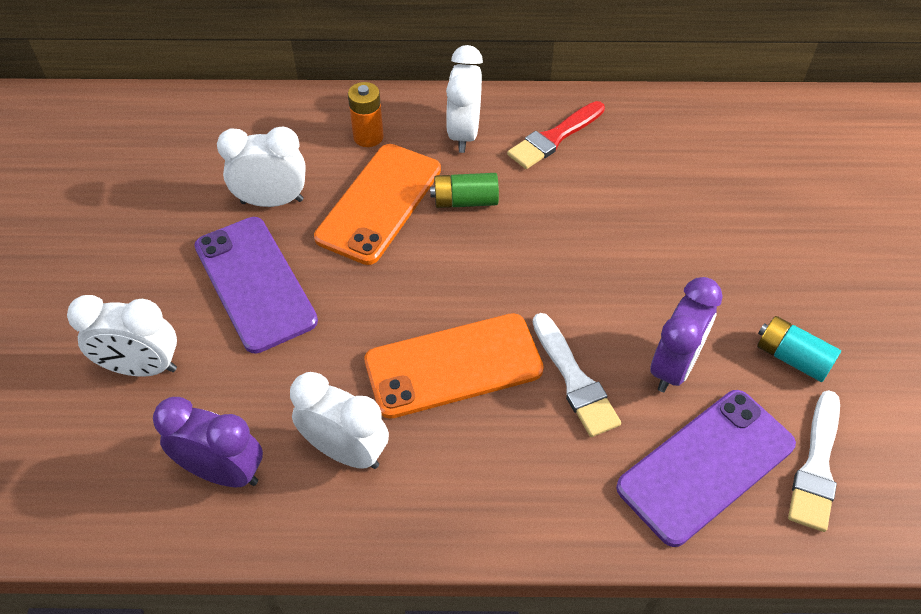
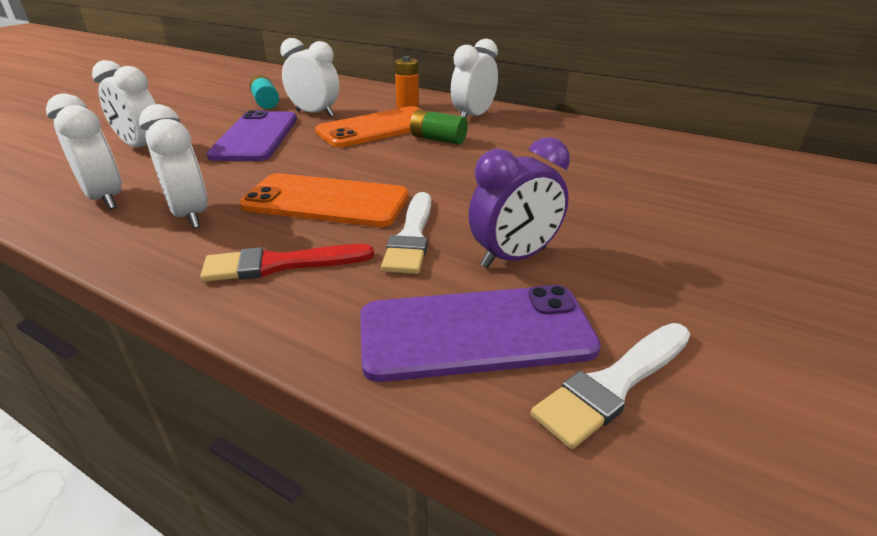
camera: 30 degrees right, 20 degrees down
(223, 472) = (105, 199): purple clock -> white clock
(554, 138) = (539, 130): red brush -> red brush (280, 264)
(792, 358) = (654, 292): turquoise battery -> turquoise battery (266, 102)

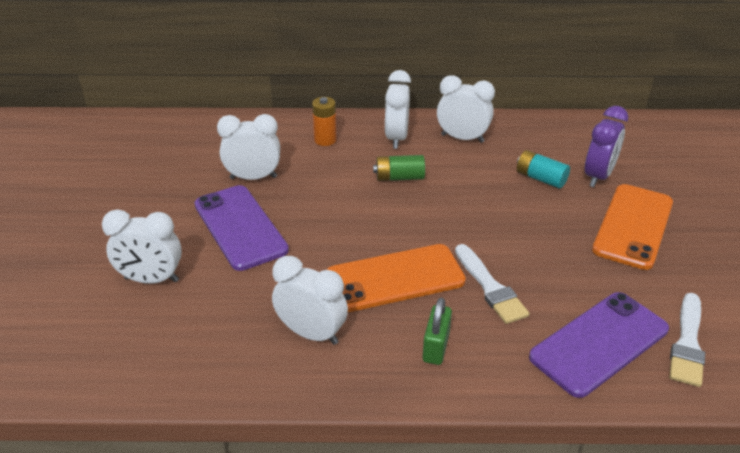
camera: 30 degrees left, 5 degrees up
(105, 199) = (214, 347): white clock -> white clock (462, 138)
(266, 102) = (182, 176): turquoise battery -> turquoise battery (540, 178)
(280, 264) = (436, 347): red brush -> green padlock
(378, 128) = (334, 179): orange phone -> orange phone (633, 226)
(514, 258) = (567, 279): purple clock -> purple clock (598, 176)

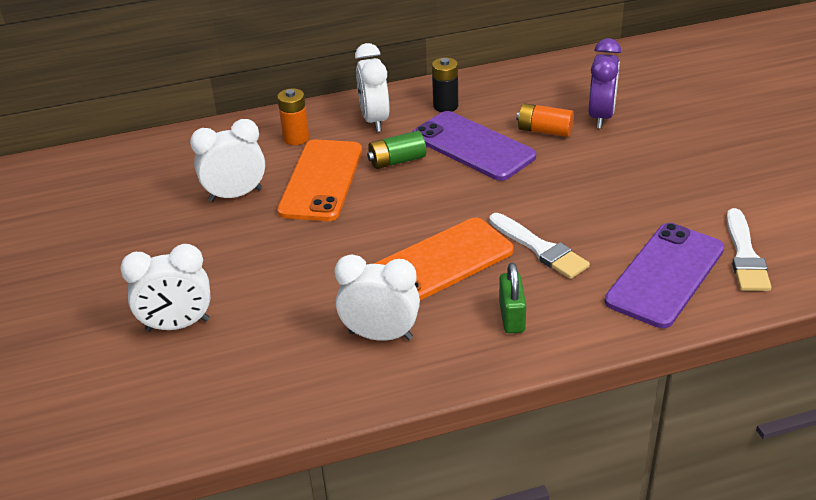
camera: 15 degrees left, 0 degrees up
(240, 227) = (248, 249): purple phone -> purple phone (473, 146)
(462, 138) = (445, 106): white clock -> black battery
(540, 178) = (544, 131): turquoise battery -> orange battery
(633, 226) = (654, 158): orange phone -> orange phone (321, 180)

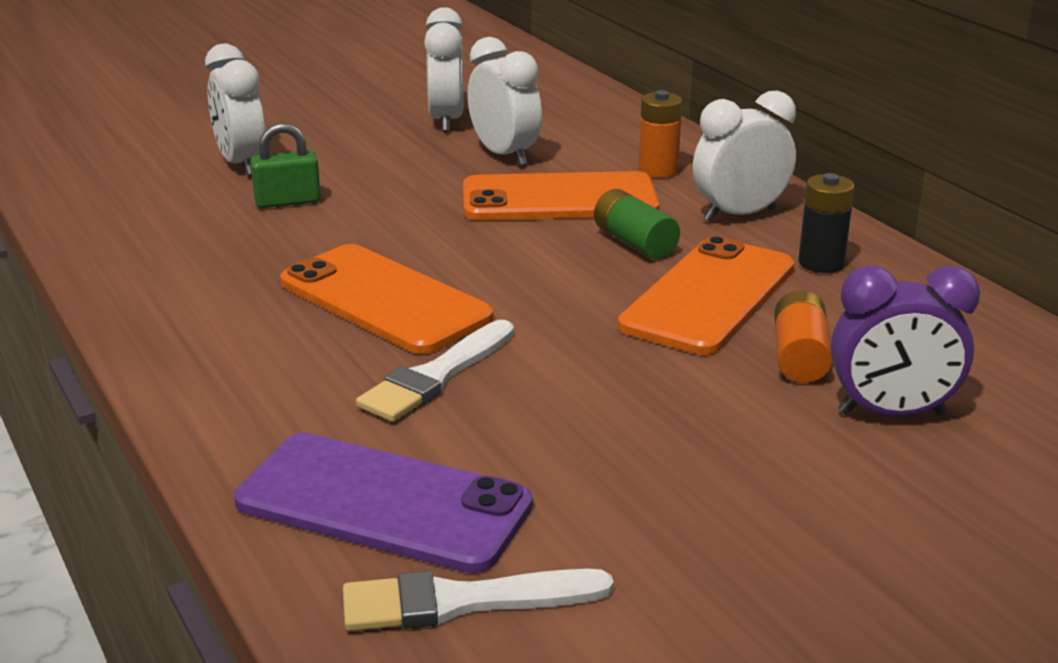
camera: 75 degrees right, 10 degrees down
(380, 335) = (221, 276): white clock -> white clock (446, 121)
(473, 146) = (709, 296): purple phone -> orange phone
(511, 317) = (262, 364): green padlock -> green padlock (287, 201)

